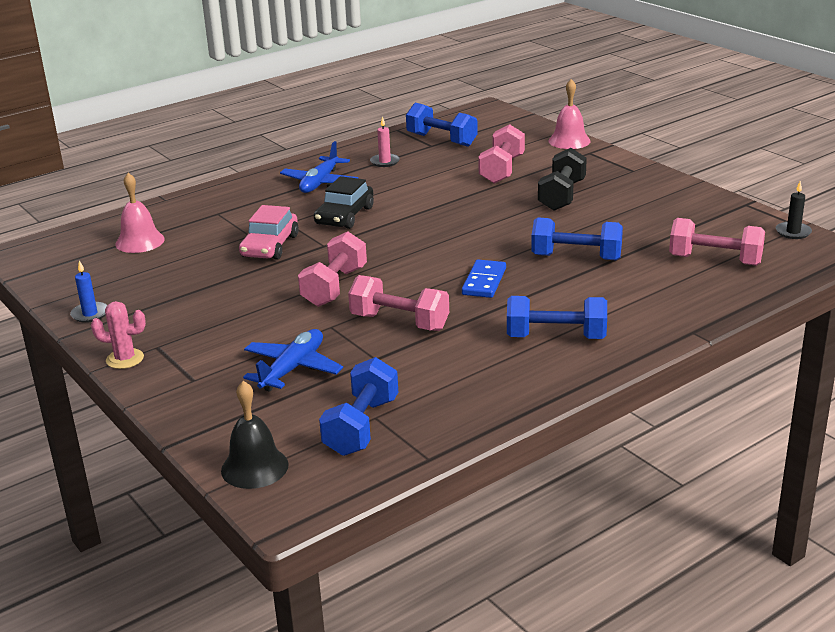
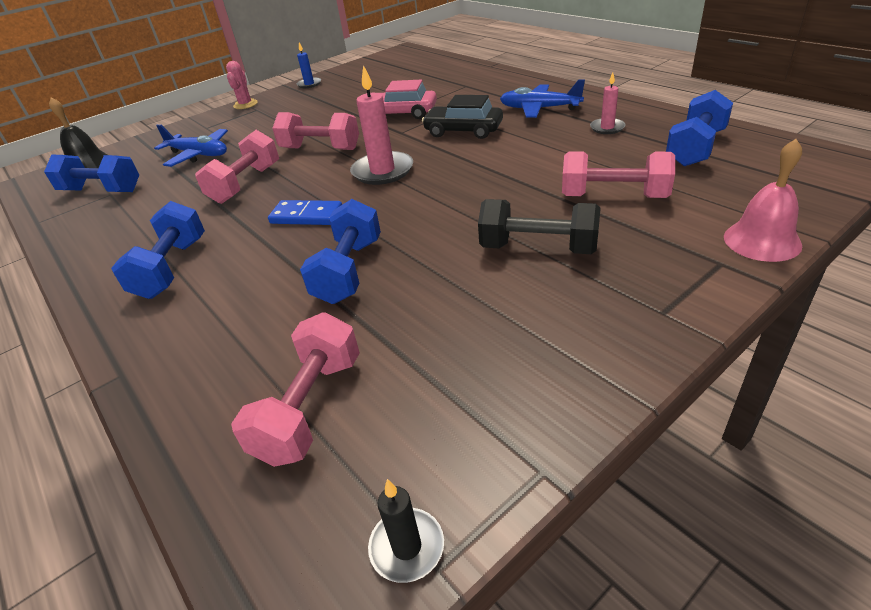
camera: 90 degrees right, 10 degrees up
(140, 241) = (415, 74): pink bell -> none
(412, 251) = (382, 171): none -> pink candle

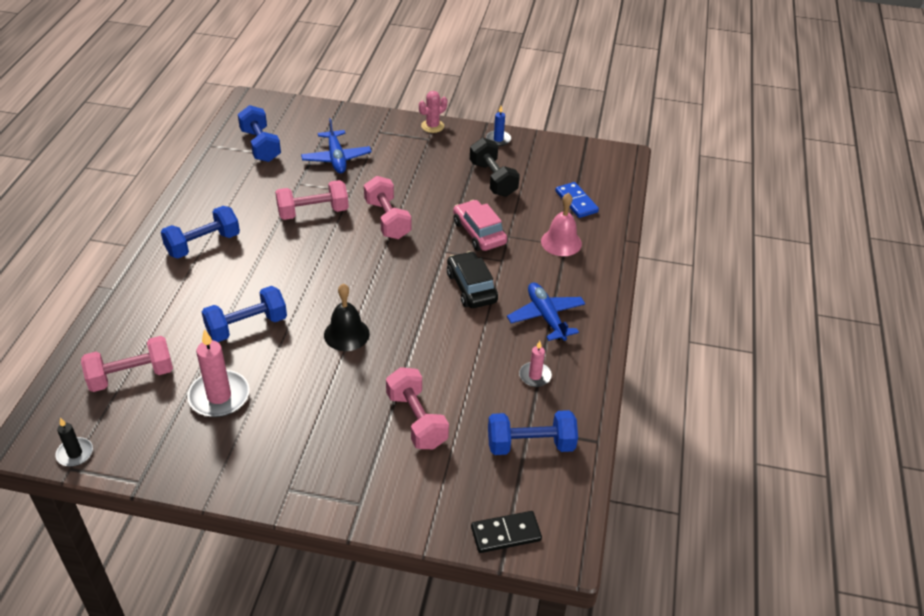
camera: 45 degrees right, 5 degrees up
(87, 163) = (288, 109): black bell -> black bell (346, 334)
(306, 216) = (293, 269): blue domino -> blue domino (576, 202)
(382, 171) = (375, 274): pink candle -> pink candle (219, 396)
(538, 248) = (324, 405): black dumbbell -> black dumbbell (493, 179)
(762, 241) = (401, 519): pink bell -> pink bell (561, 242)
(815, 186) = (506, 534): none -> black domino

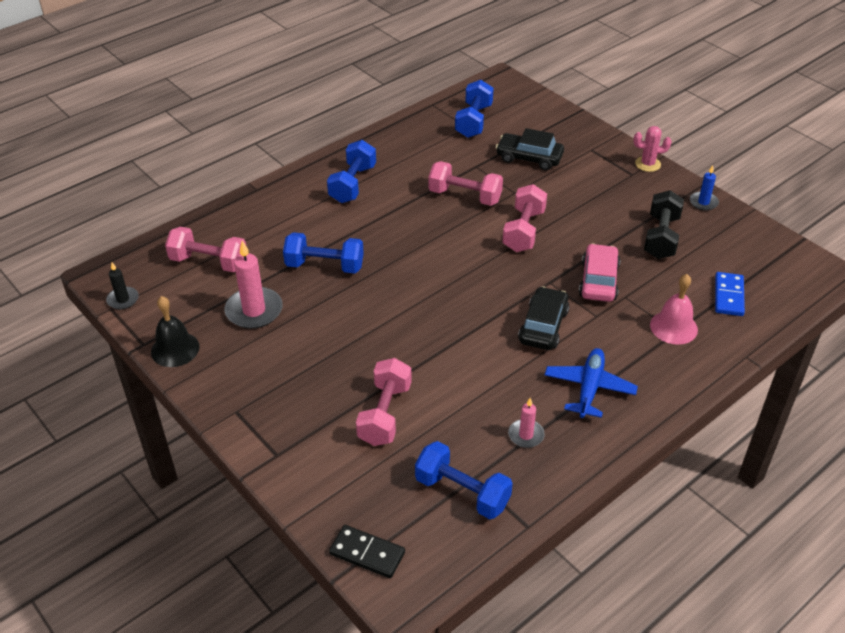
camera: 40 degrees right, 0 degrees up
(203, 244) = (352, 184): blue dumbbell -> blue dumbbell turned 75 degrees counterclockwise
(336, 158) = (529, 158): blue plane -> black car
(346, 334) = (396, 312): black bell -> black bell (175, 349)

